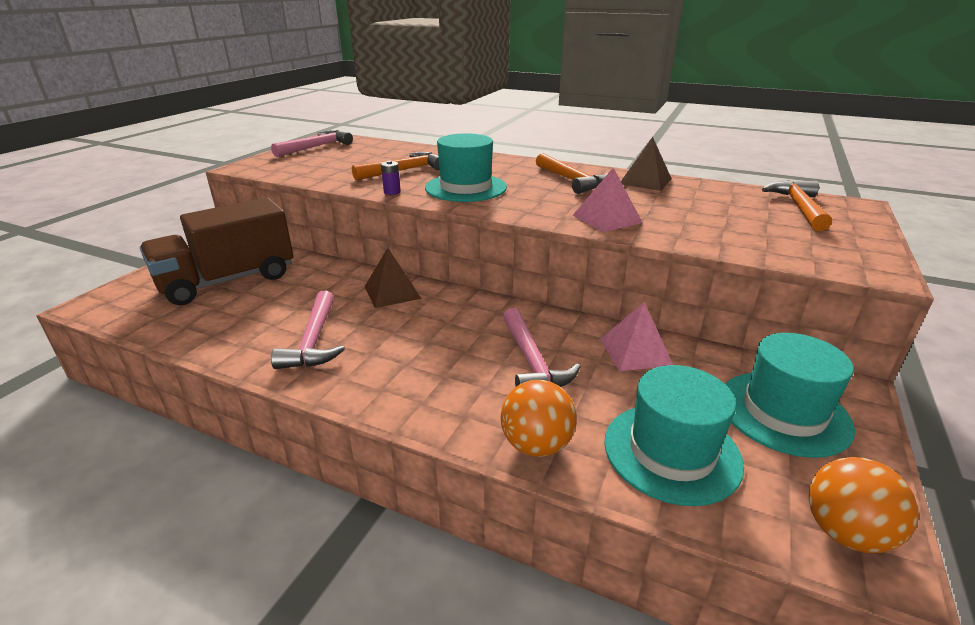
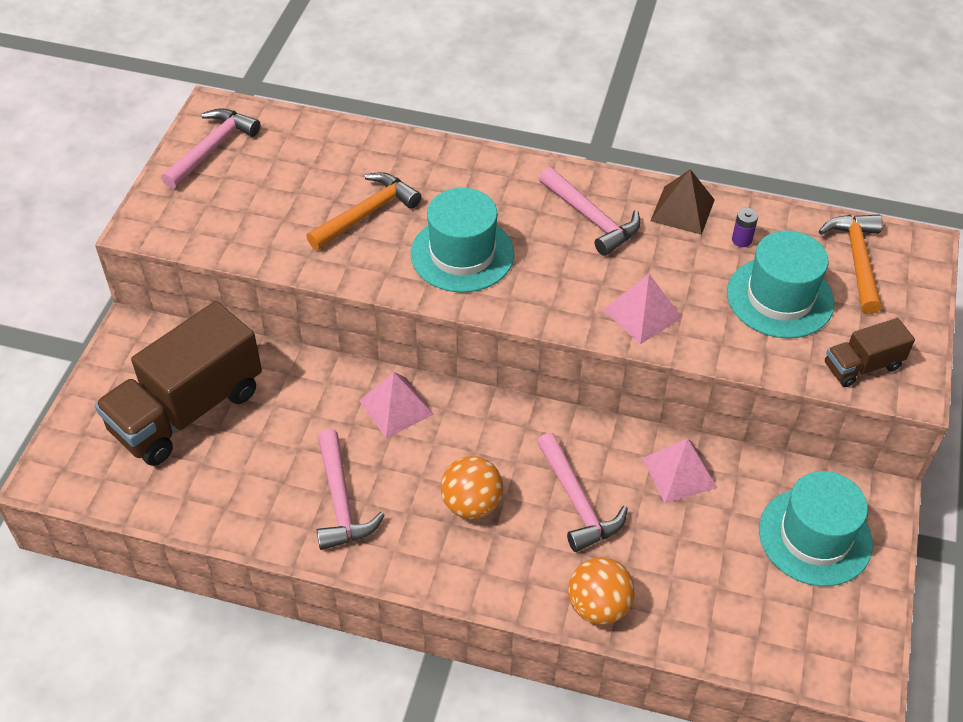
camera: 10 degrees left, 20 degrees up
(392, 192) = (373, 276): purple battery -> purple battery (741, 240)
(392, 292) = (396, 407): brown pyramid -> pink pyramid
(572, 180) = (592, 219): orange hammer -> pink hammer
(671, 452) = (715, 597): turquoise hat -> turquoise hat (780, 297)
(821, 256) = (862, 366): none -> brown truck
(845, 532) = (844, 655): orange ball -> orange ball (471, 504)

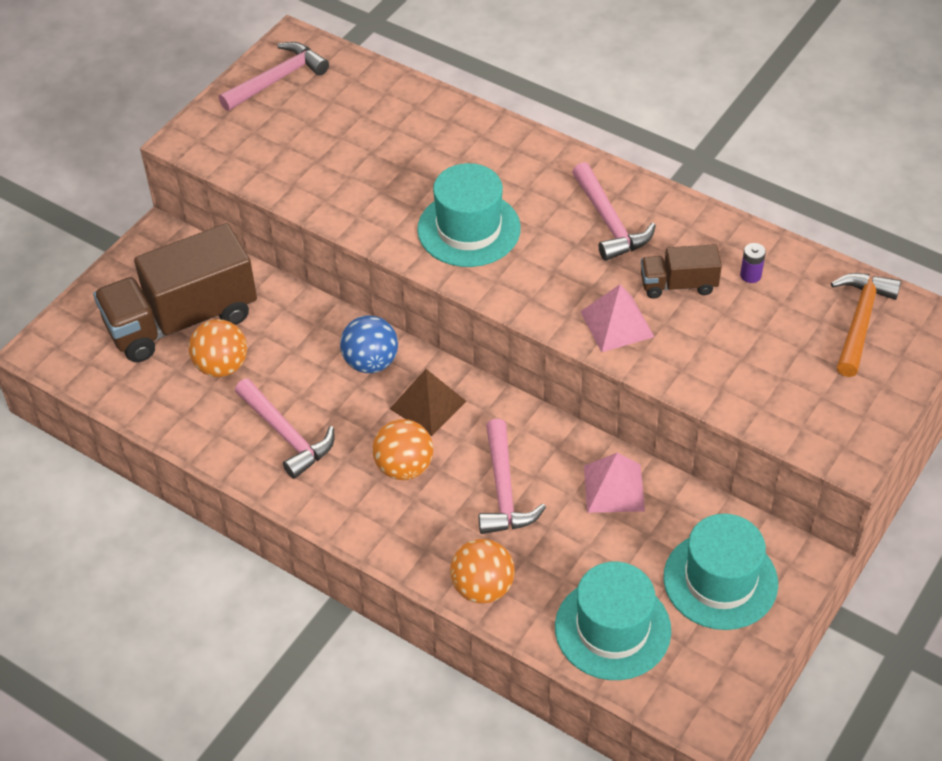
camera: 20 degrees right, 0 degrees up
(246, 447) = (221, 366): none -> orange ball
(341, 501) = (286, 435): pink hammer -> pink hammer turned 45 degrees counterclockwise
(367, 213) = (395, 171): orange hammer -> none
(396, 407) = (371, 362): pink pyramid -> blue ball
(682, 210) = (704, 233): brown pyramid -> brown pyramid (428, 405)
(780, 297) = (762, 340): turquoise hat -> turquoise hat (612, 629)
(862, 366) = (813, 424): brown truck -> brown truck (678, 284)

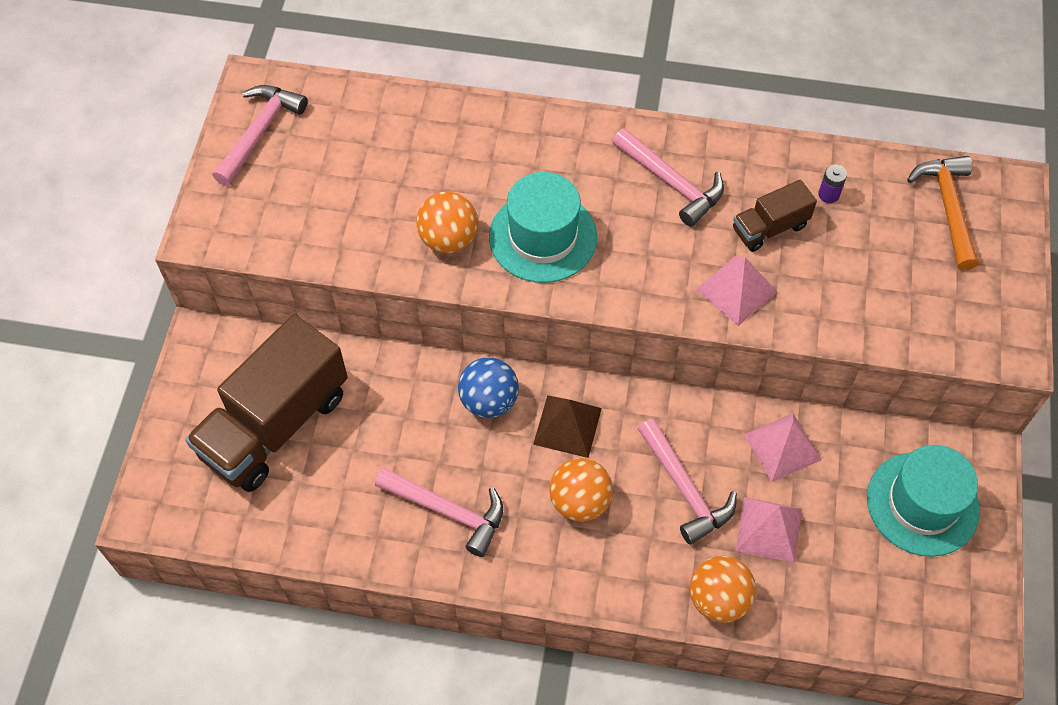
camera: 25 degrees left, 10 degrees up
(221, 366) = (343, 460): orange ball -> orange ball (448, 239)
(561, 549) = (768, 529): none -> pink pyramid
(612, 629) = (855, 592): turquoise hat -> none

